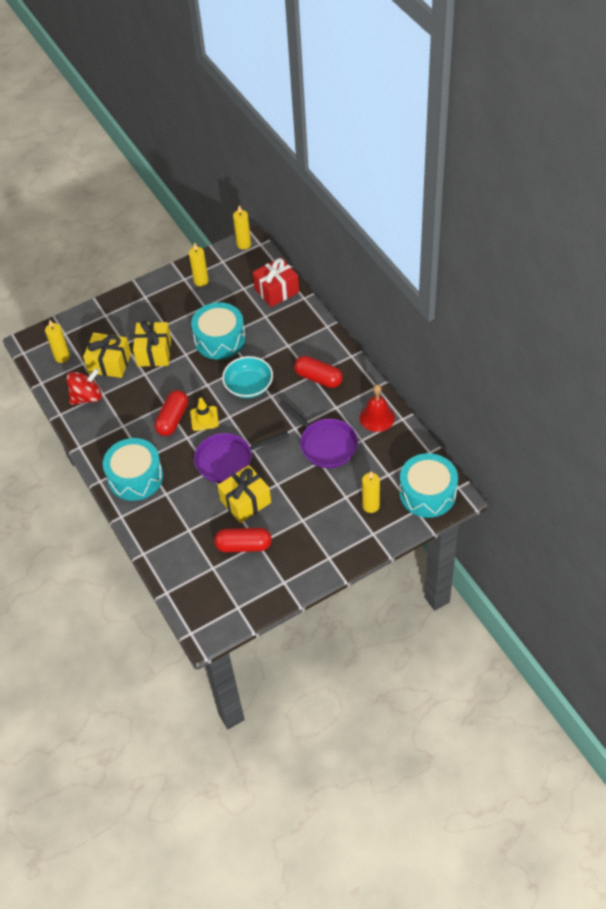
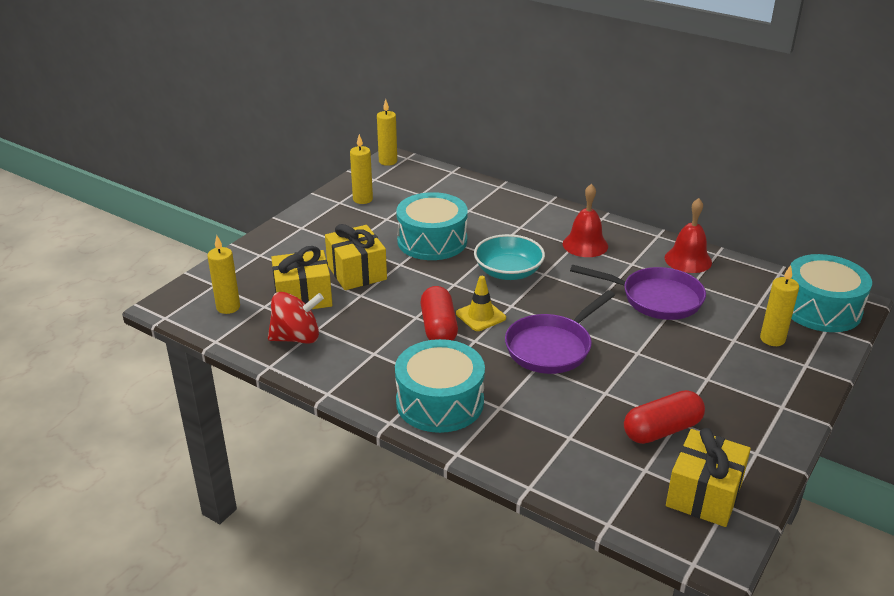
camera: 30 degrees left, 20 degrees down
(87, 397) = (297, 338): red spinning top -> red spinning top turned 45 degrees clockwise
(245, 501) = (616, 382): yellow gift -> yellow gift (704, 494)
(276, 290) = (462, 187): red gift -> none
(318, 378) = (585, 245): red capsule -> red bell

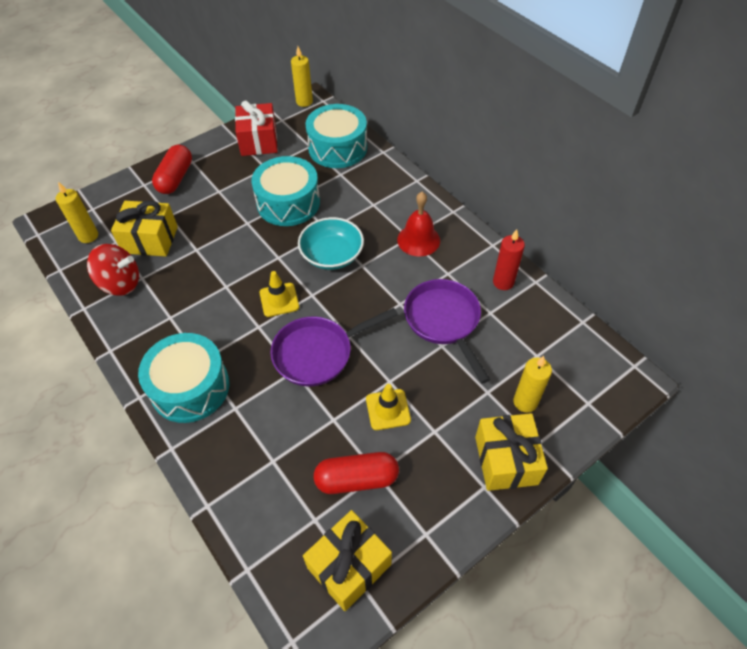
camera: 20 degrees right, 20 degrees up
(356, 272) = (207, 223): yellow gift -> yellow gift (506, 460)
(362, 199) = (258, 141): yellow candle -> red gift
(438, 328) = (237, 304): red capsule -> red capsule (175, 178)
(652, 373) = (388, 409): none -> yellow traffic cone
(655, 299) = (444, 321): purple pan -> purple pan turned 150 degrees counterclockwise
(688, 260) = (503, 282): red bell -> red candle
(821, 308) = (597, 377): turquoise drum -> turquoise drum (337, 148)

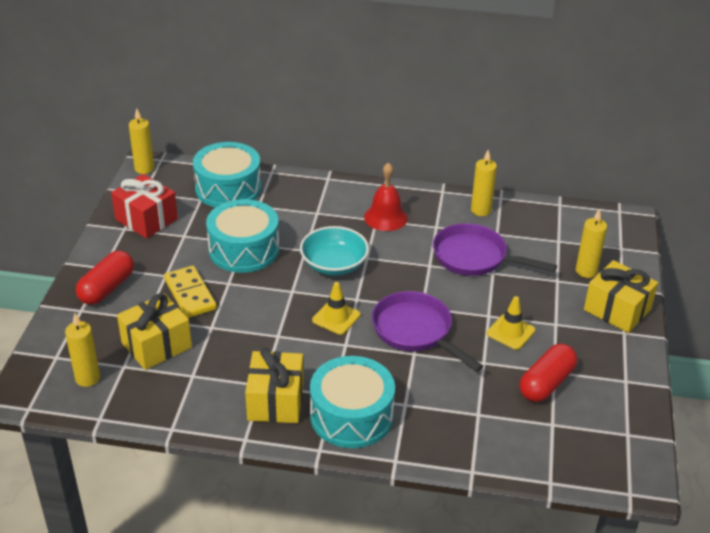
camera: 45 degrees left, 15 degrees down
(120, 283) = (179, 391): red spinning top -> none
(175, 178) = (107, 288): red capsule -> red capsule turned 60 degrees clockwise
(214, 215) = (190, 294): none -> yellow domino
(318, 353) = (416, 331): purple pan -> purple pan turned 120 degrees clockwise
(349, 566) = (607, 431): yellow gift -> yellow gift (276, 401)
(503, 282) = (480, 210): red candle -> yellow candle

